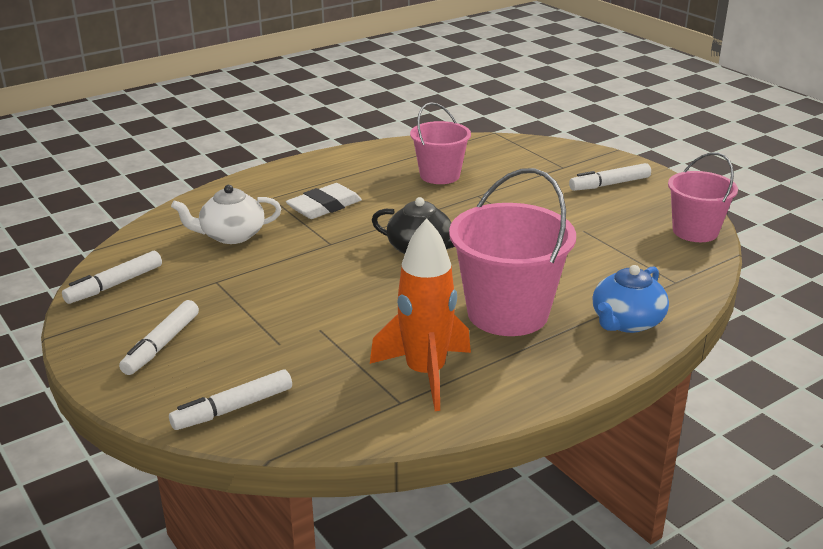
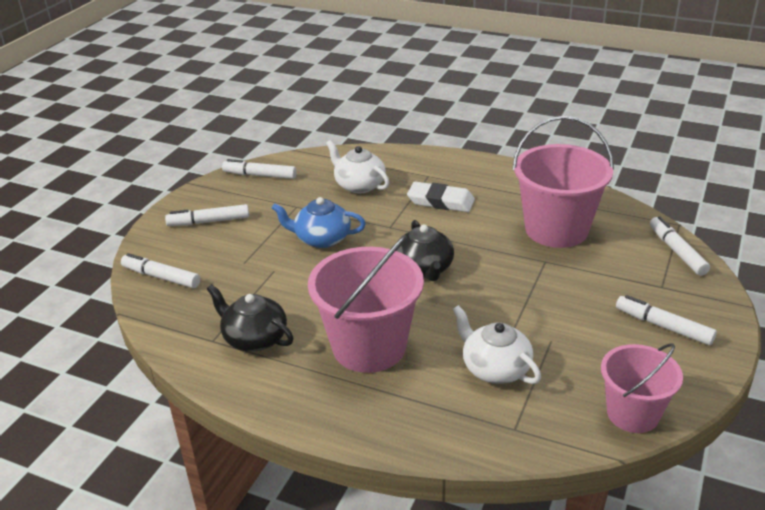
camera: 60 degrees right, 5 degrees up
(425, 374) = (254, 338): orange rocket -> black teapot
(440, 175) = (556, 229): pink bucket -> pink bucket, size x1.59
(527, 146) = (677, 251): none -> white marker
(595, 264) = (495, 368): none -> white teapot
(626, 322) = (414, 418): blue teapot -> blue teapot (321, 239)

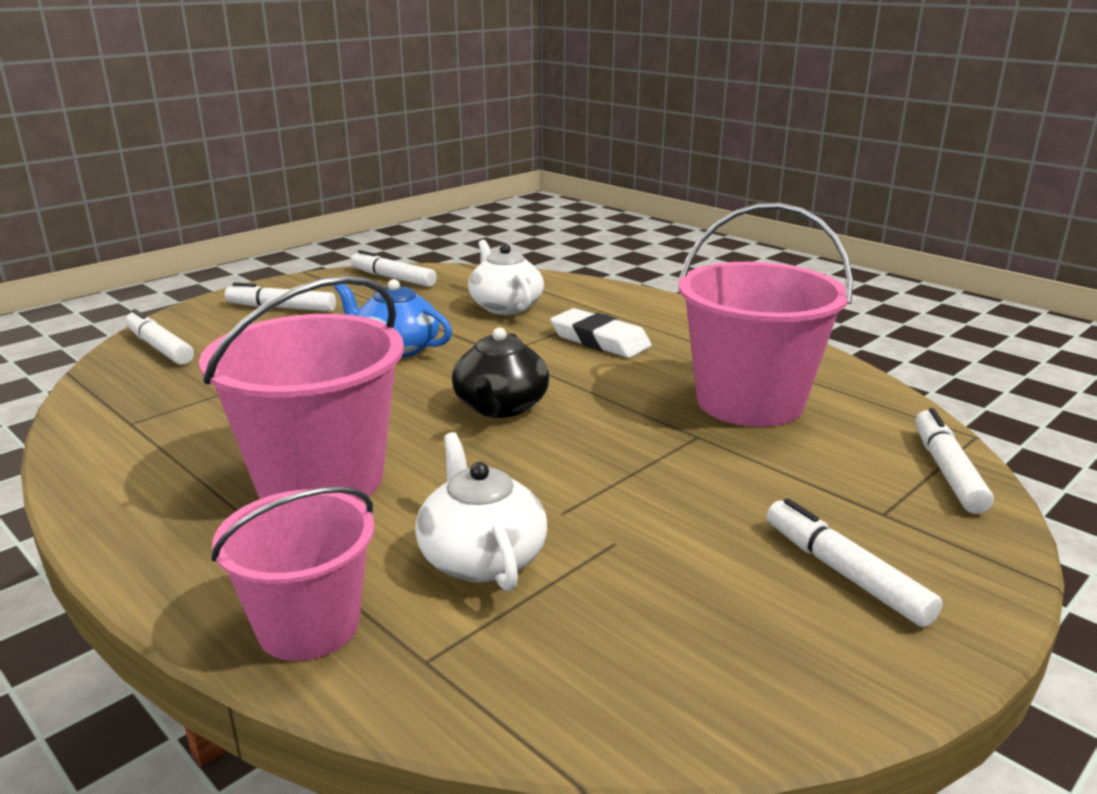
camera: 20 degrees right, 10 degrees down
(254, 338) = (183, 432): black teapot -> none
(632, 413) = (673, 703): pink bucket -> pink bucket (308, 626)

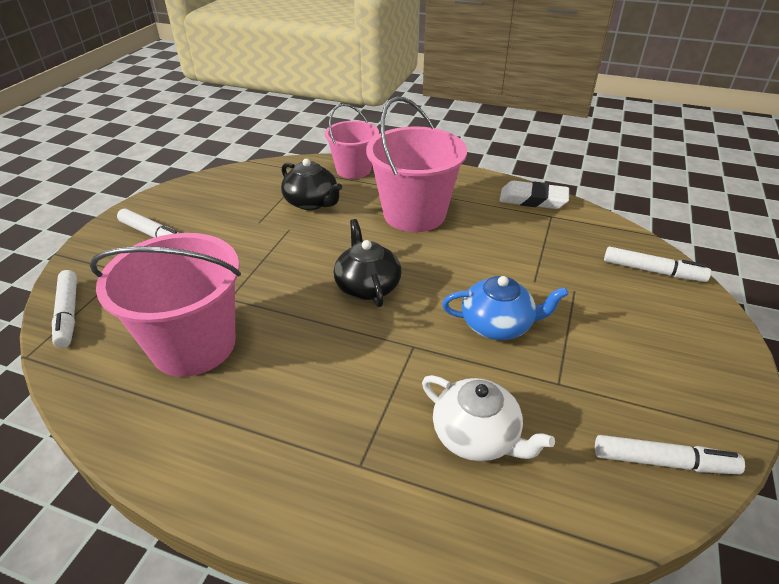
camera: 155 degrees right, 15 degrees up
(281, 308) = (665, 351): white marker -> none
(481, 558) = (312, 202): white teapot -> black teapot
(600, 340) = (342, 397): white eraser -> white eraser (533, 199)

